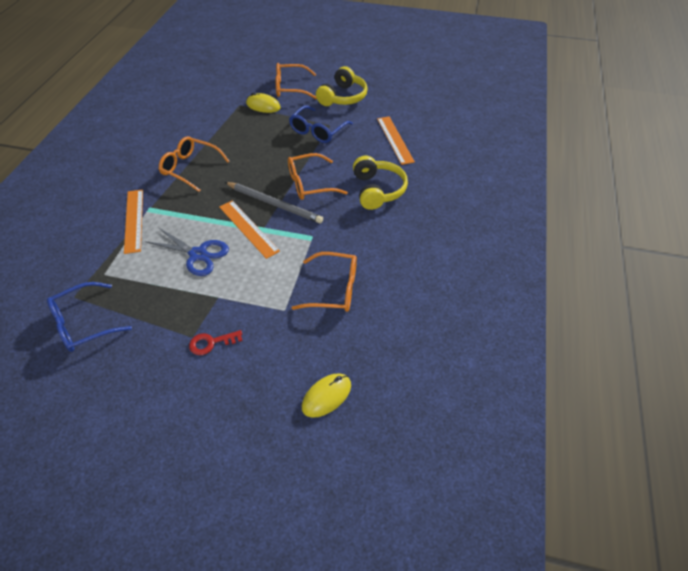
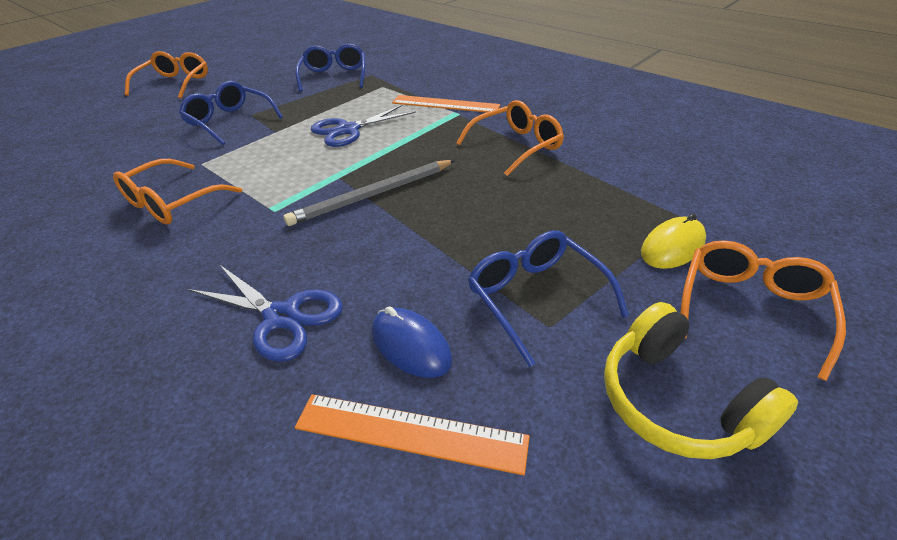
camera: 120 degrees right, 10 degrees down
(211, 343) = (229, 121): red key -> blue glasses
(248, 228) = (350, 166): orange ruler -> none
(310, 184) = (383, 239): orange glasses -> orange glasses (175, 83)
(326, 396) = (79, 163): yellow mouse -> none
(363, 152) = (410, 345): none -> blue mouse
(377, 190) = (282, 317): yellow headphones -> blue scissors

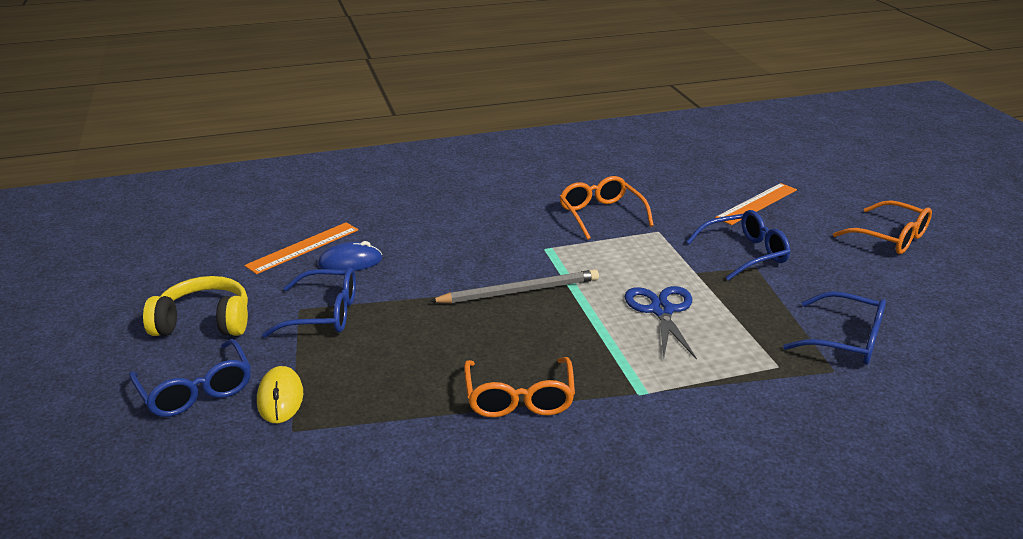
camera: 120 degrees right, 10 degrees down
(282, 317) = (424, 232): blue scissors -> none
(372, 195) = (519, 291): grey pencil -> grey pencil turned 75 degrees clockwise
(445, 104) = (676, 394): orange ruler -> orange ruler (756, 203)
(750, 309) = (196, 390): orange glasses -> blue glasses

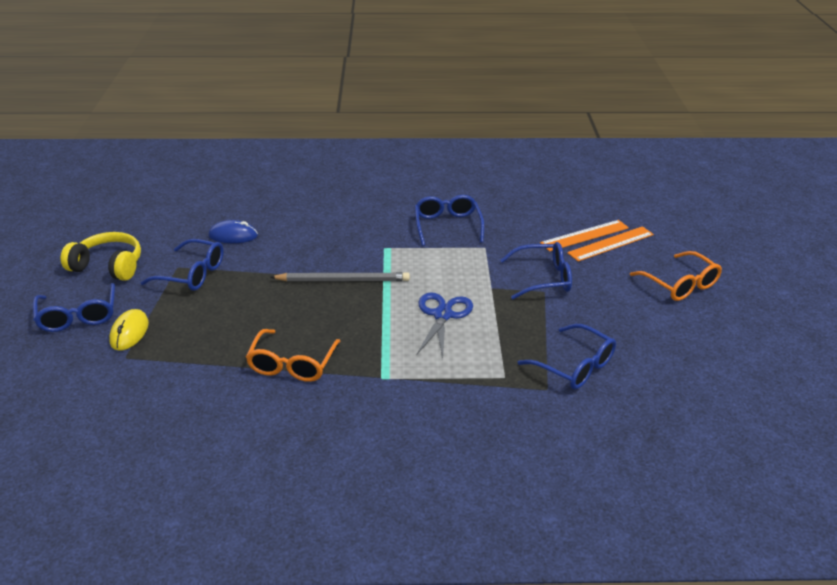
camera: 15 degrees right, 5 degrees up
(303, 247) = (206, 218): orange ruler -> orange ruler (611, 244)
(601, 215) = (447, 226): orange glasses -> blue glasses

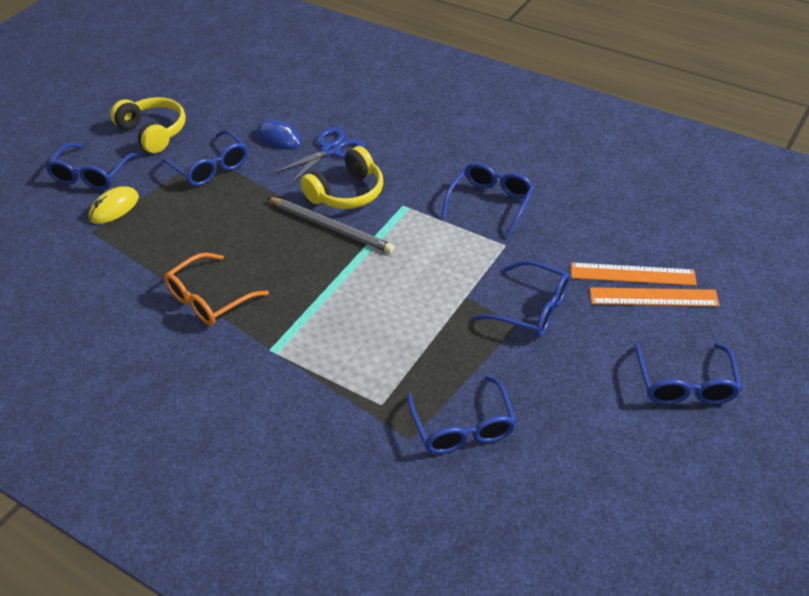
camera: 35 degrees right, 10 degrees up
(331, 254) = (347, 192): none -> yellow headphones
(443, 315) = (388, 307): blue scissors -> blue scissors (331, 150)
(680, 285) = (685, 385): orange glasses -> blue glasses

